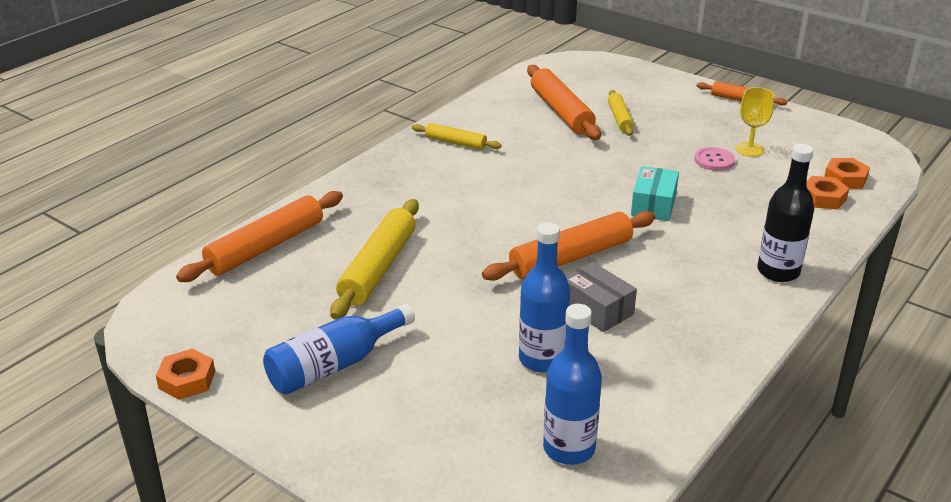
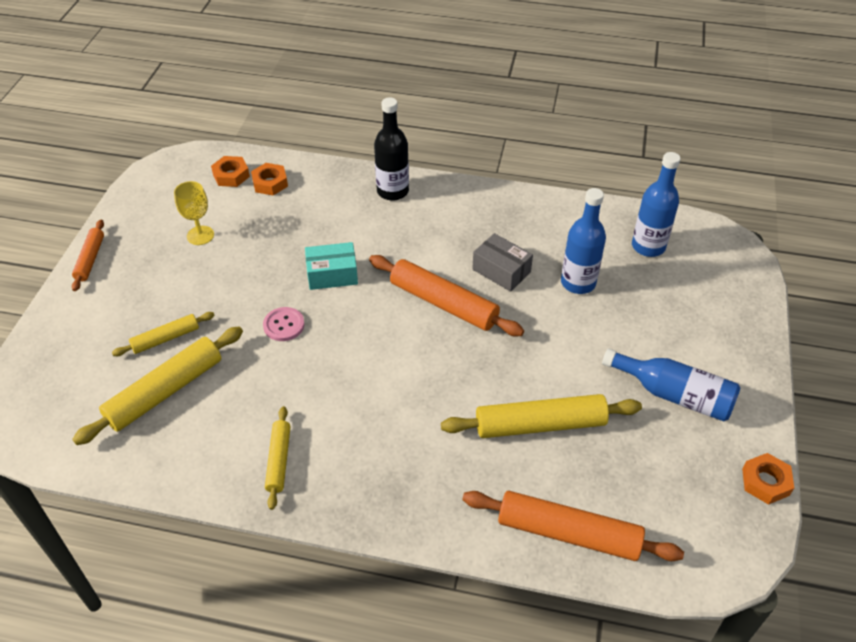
camera: 115 degrees left, 15 degrees up
(561, 111) = (165, 391): orange rolling pin -> yellow rolling pin
(597, 309) = (501, 271): grey box -> grey box turned 75 degrees counterclockwise
(714, 160) = (232, 253): pink button -> pink button (284, 325)

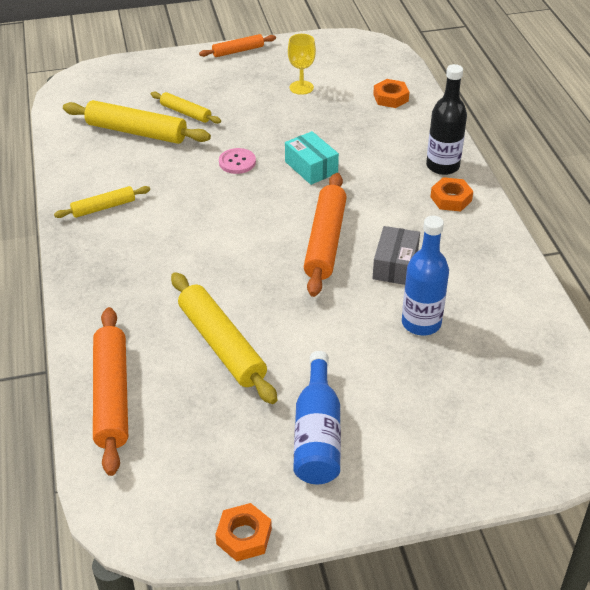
camera: 65 degrees right, 5 degrees down
(231, 175) = (381, 76): orange nut -> orange nut (451, 199)
(648, 246) = (520, 364): blue bottle -> none

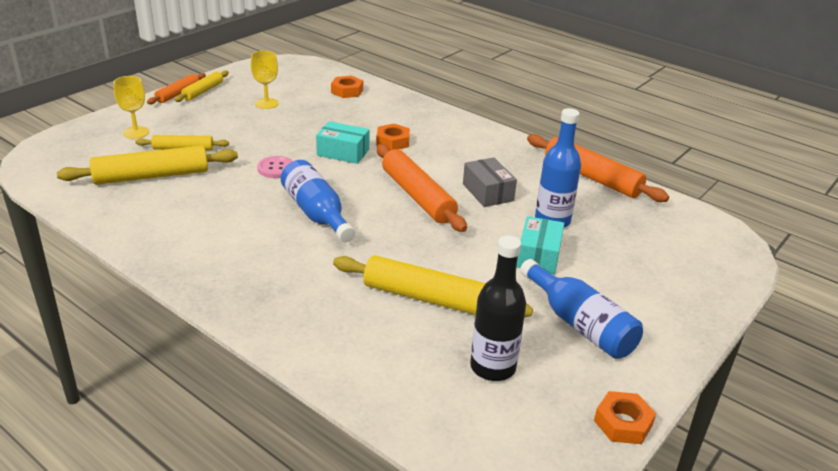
camera: 40 degrees left, 10 degrees down
(103, 207) = (190, 242): yellow rolling pin -> yellow rolling pin (203, 91)
(112, 396) = (385, 380): orange rolling pin -> orange rolling pin (592, 177)
(166, 82) = (136, 132): none -> yellow goblet
(222, 222) = (316, 213): none -> blue bottle
(362, 352) = (538, 256): none -> turquoise box
(442, 166) = (439, 121): black bottle -> black bottle (493, 367)
(451, 199) = (471, 139): orange nut -> orange nut (393, 141)

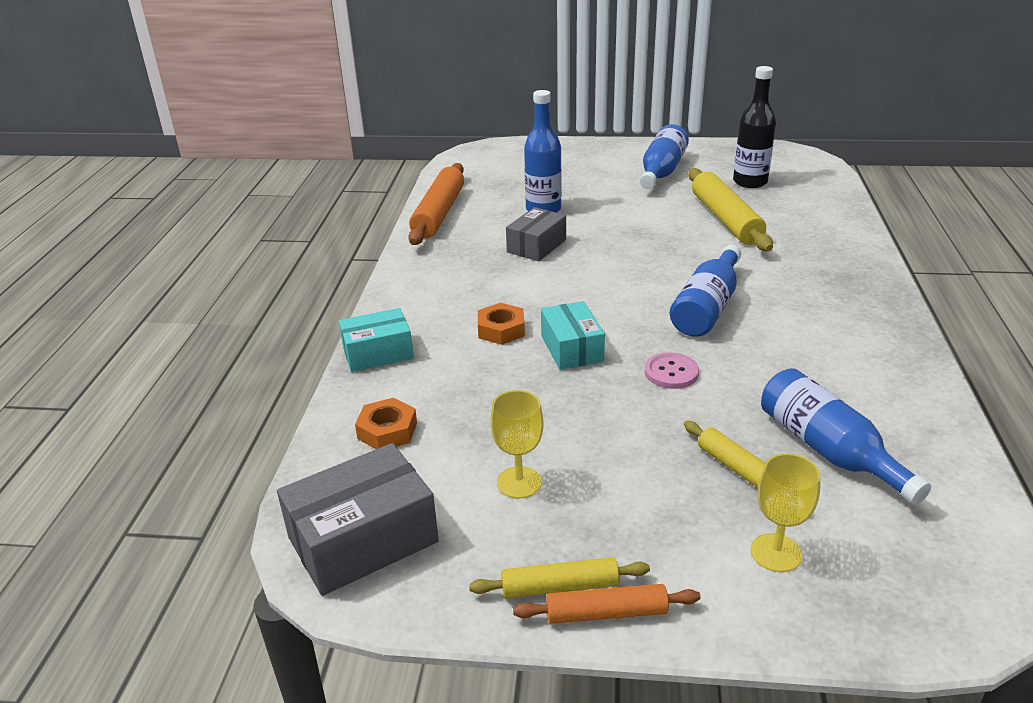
camera: 120 degrees left, 0 degrees up
(152, 176) = (828, 450): yellow rolling pin -> blue bottle
(287, 70) = (363, 540): none -> grey box
(417, 196) = (595, 273): orange rolling pin -> none
(538, 256) = (604, 201): turquoise box -> turquoise box (378, 353)
(623, 423) = (726, 145): orange nut -> none

